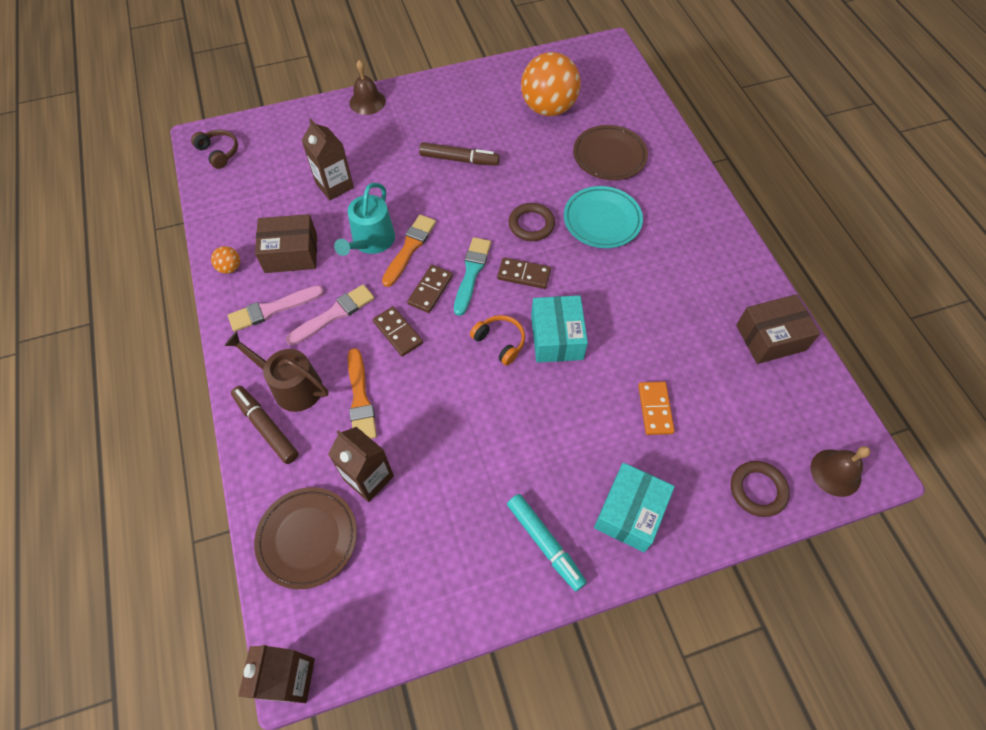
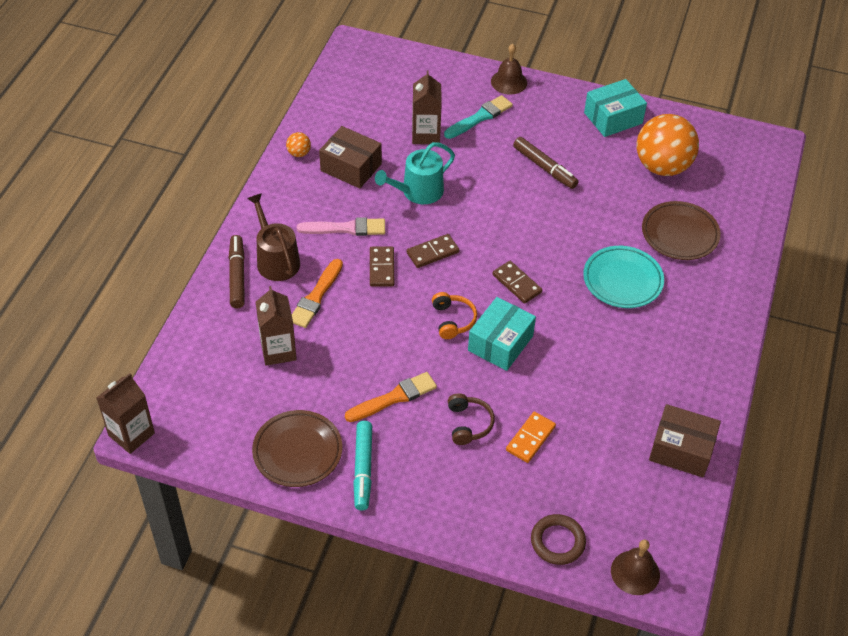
camera: 35 degrees right, 10 degrees down
(219, 152) = (358, 63): brown headphones -> brown headphones (468, 424)
(272, 309) = (305, 199): pink brush -> none
(307, 538) = (207, 361): brown plate -> brown plate (297, 451)
(409, 248) = (443, 213): orange brush -> orange brush (394, 397)
(471, 273) = (476, 258): turquoise brush -> turquoise brush (480, 117)
(531, 224) = (558, 250): brown ring -> none
(630, 512) = (443, 491): turquoise box -> turquoise box (613, 118)

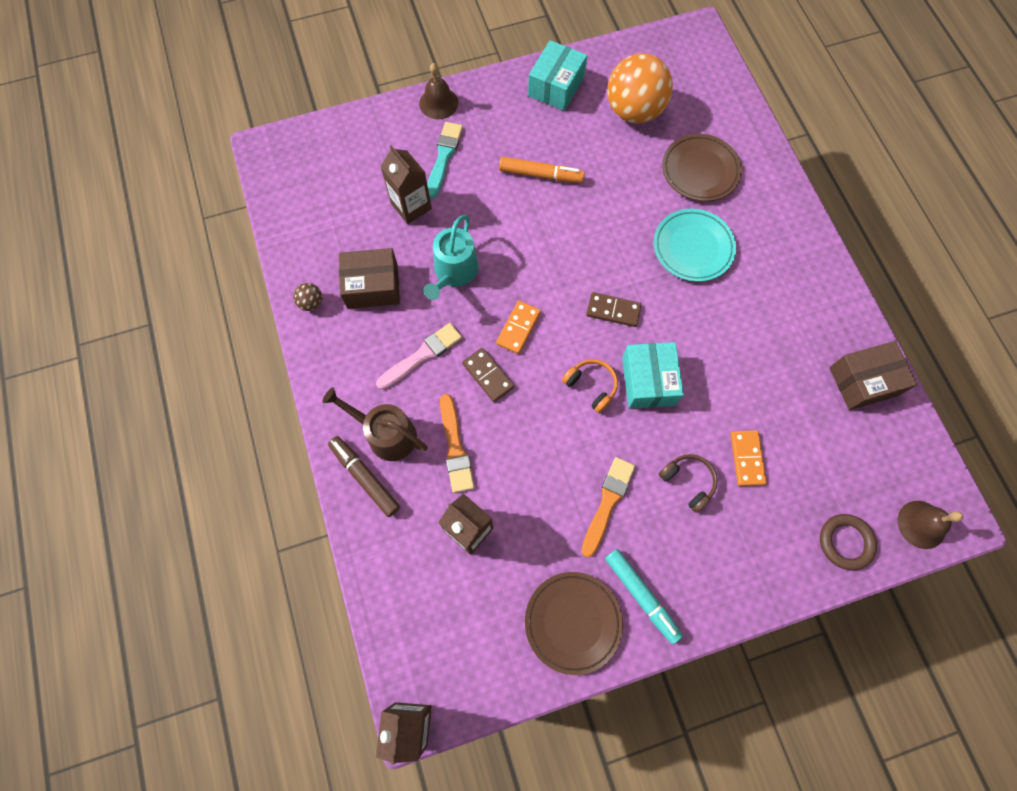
camera: 35 degrees left, 20 degrees up
(299, 153) = (311, 303): orange ball -> brown ball
(432, 253) = (518, 328): brown domino -> orange domino
(545, 167) = (541, 174): brown marker -> orange marker

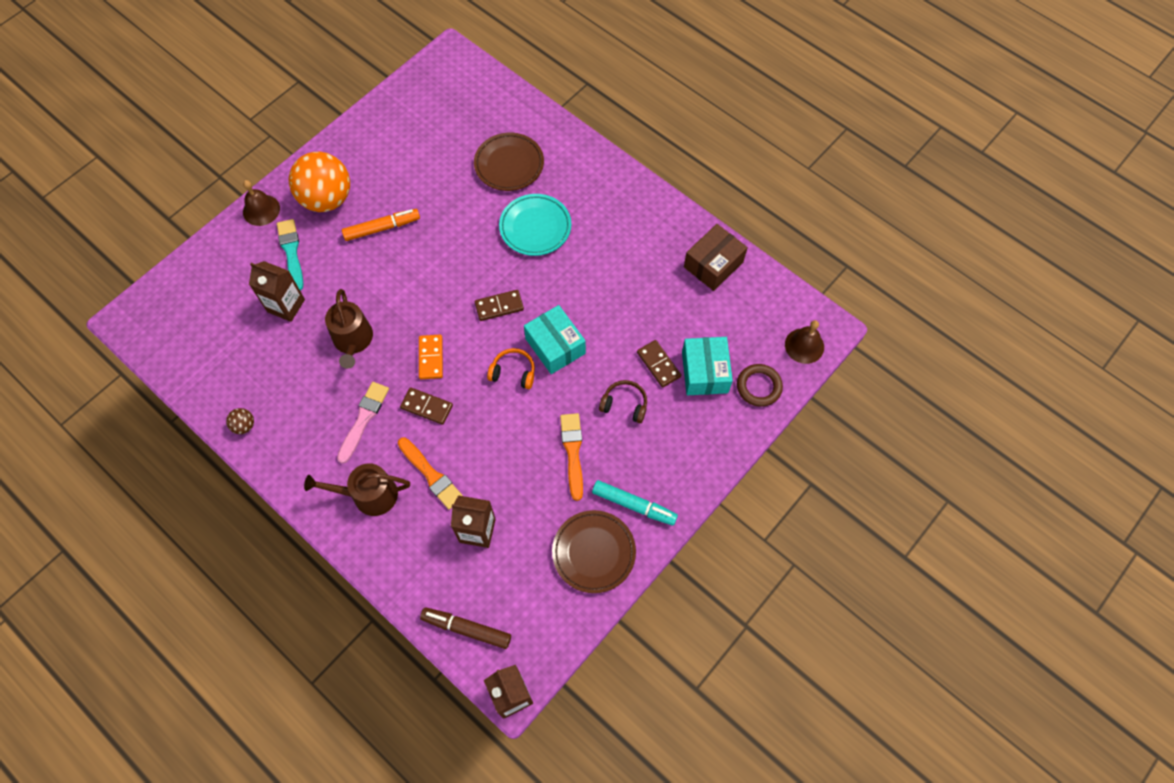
camera: 30 degrees left, 5 degrees down
(365, 477) = (370, 537): brown marker -> brown marker (466, 629)
(372, 286) = (290, 386): brown box -> none
(454, 272) = (353, 341): turquoise watering can -> brown watering can
(556, 86) = (355, 150): turquoise box -> turquoise box (704, 372)
(634, 111) = (431, 141): orange ball -> orange ball (327, 199)
(746, 458) = (658, 364): orange domino -> brown domino

